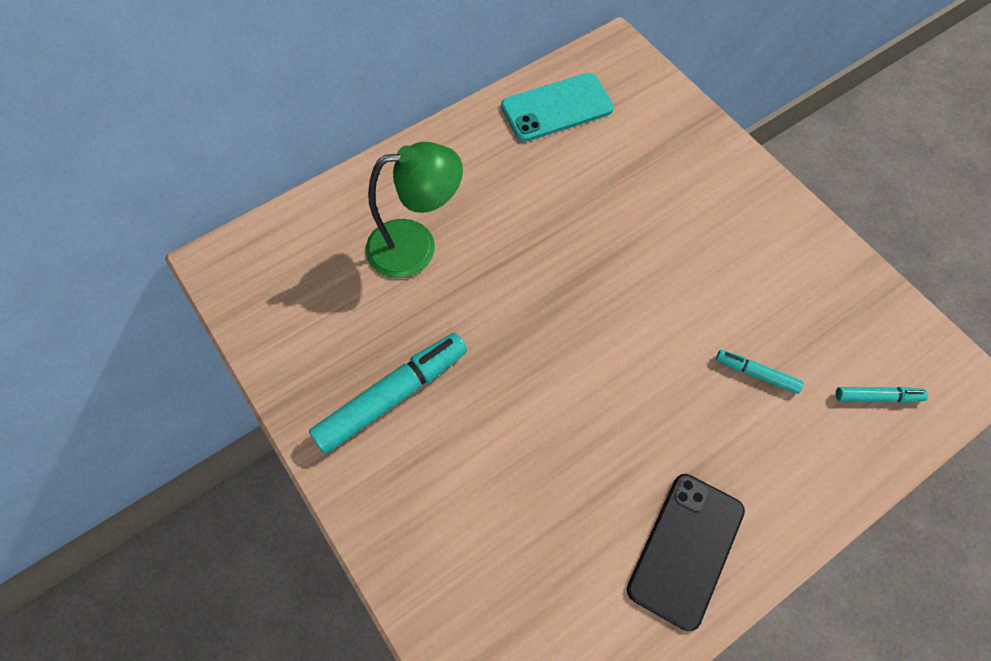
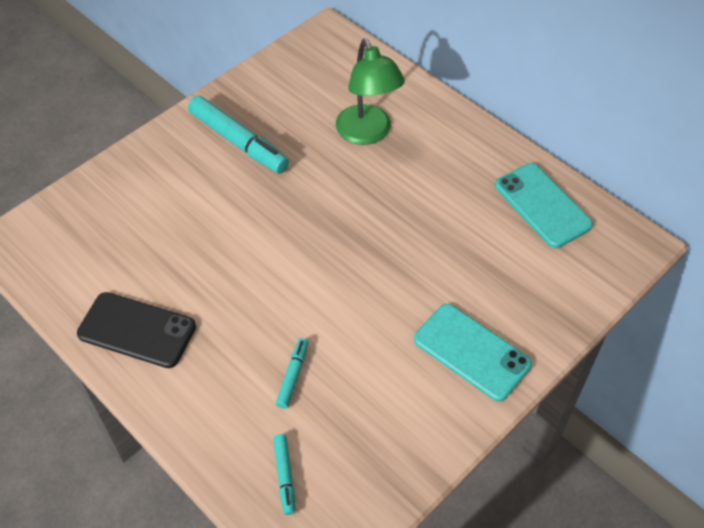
camera: 80 degrees right, 10 degrees down
(732, 205) = (471, 352): none -> turquoise phone

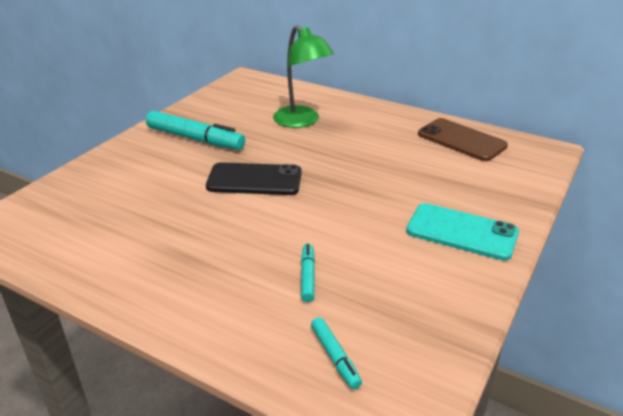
camera: 15 degrees left, 20 degrees down
(137, 330) = (136, 271): black phone -> black phone (254, 180)
(542, 205) = (461, 140): turquoise phone -> brown phone

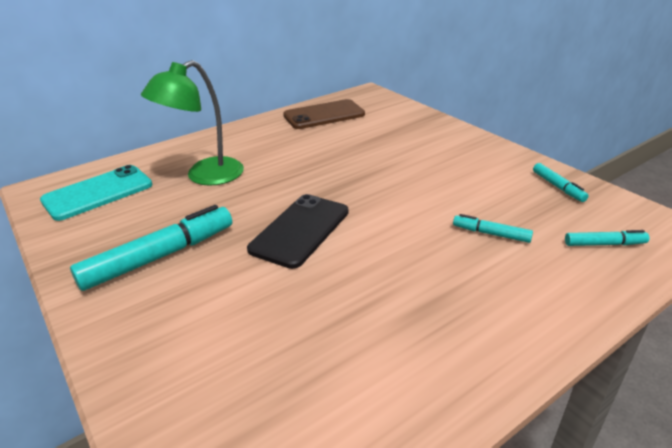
camera: 65 degrees left, 0 degrees up
(302, 121) = (205, 176): green lamp -> green lamp turned 150 degrees clockwise
(437, 315) = (558, 187): none -> turquoise marker
(462, 232) = (457, 150): turquoise phone -> turquoise phone (98, 193)

